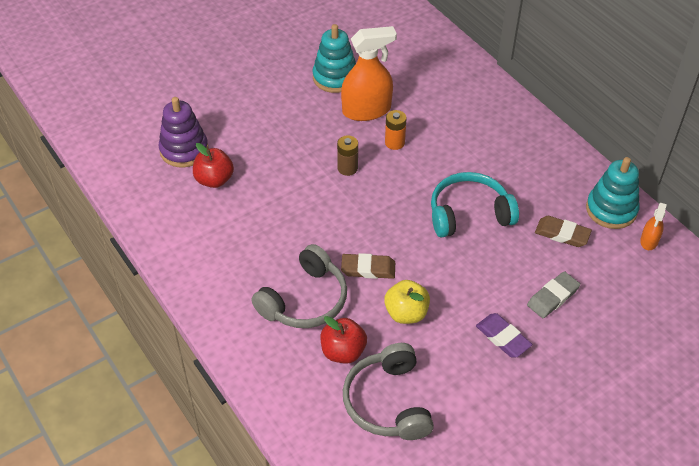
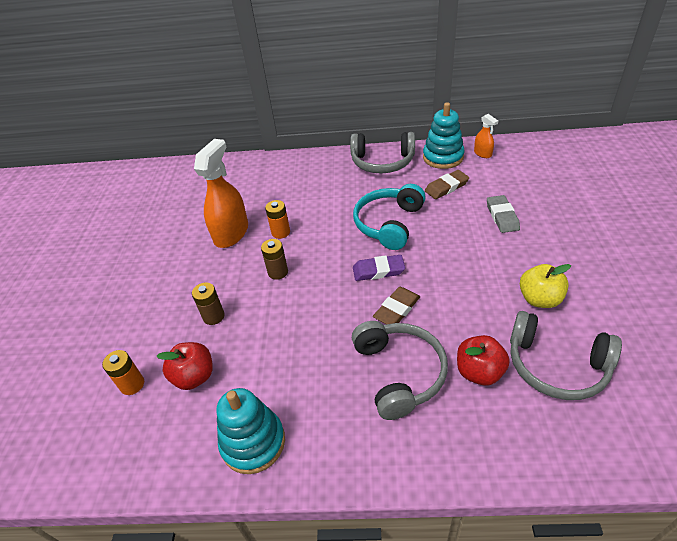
camera: 50 degrees left, 5 degrees down
(184, 150) = (132, 384): purple stacking toy -> orange battery
(273, 156) = (213, 316): none -> brown battery
(335, 77) = (177, 236): turquoise stacking toy -> turquoise stacking toy (253, 442)
(406, 313) = (463, 306): yellow apple -> yellow apple (539, 299)
(503, 338) = (525, 259): purple eraser -> purple eraser (378, 270)
(559, 164) = (382, 162): none -> grey headphones

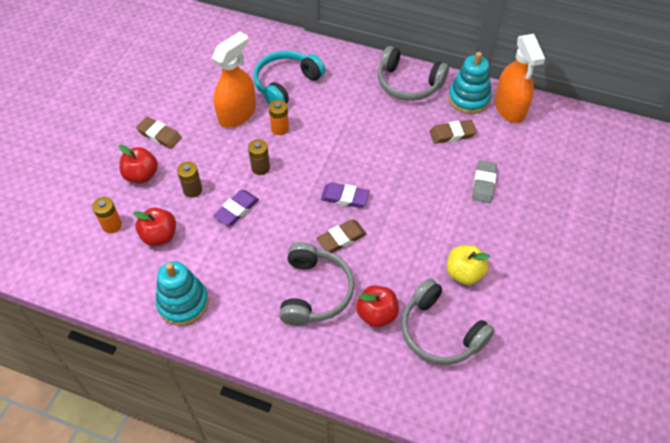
camera: 15 degrees right, 10 degrees up
(150, 321) = (141, 175): none -> red apple
(156, 276) = (159, 135): none -> brown eraser
(271, 319) = (236, 209): none -> purple eraser
(389, 224) = (378, 154): turquoise headphones -> turquoise headphones (286, 84)
(482, 153) = (510, 108): orange spray bottle -> orange spray bottle, size x2.05

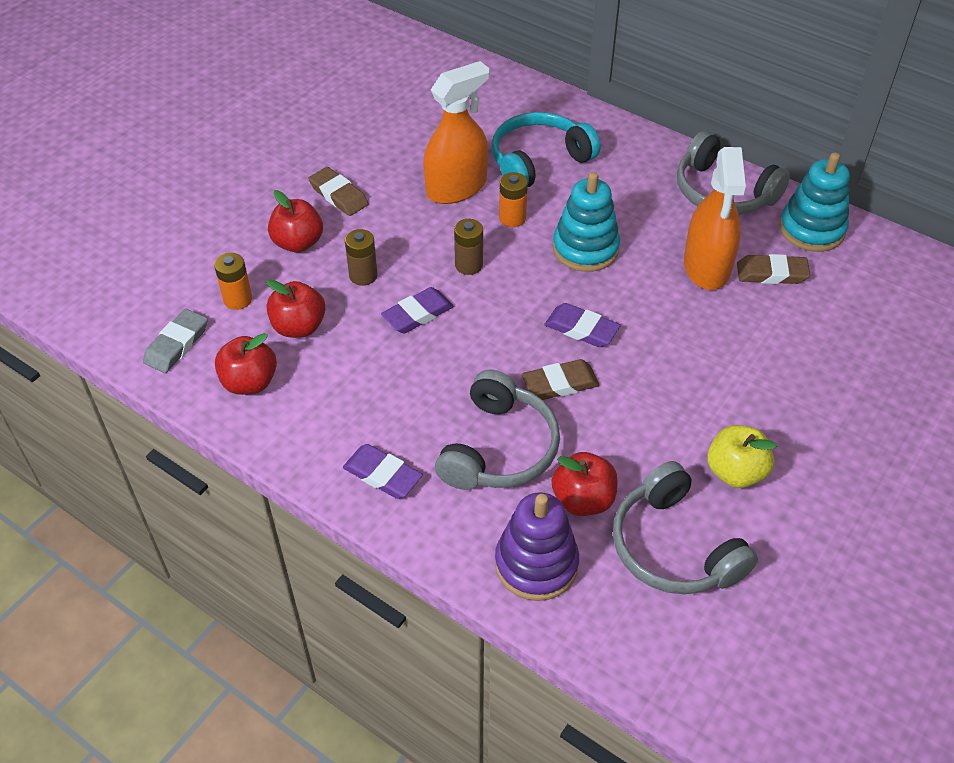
camera: 15 degrees right, 5 degrees down
(137, 283) = (249, 382): none -> red apple
(183, 303) = (305, 422): turquoise stacking toy -> turquoise stacking toy (585, 249)
(245, 328) = (382, 475): none -> purple eraser
(359, 364) = (536, 564): none -> purple stacking toy
(483, 183) = (802, 352): grey eraser -> grey eraser (176, 344)
(510, 108) = (874, 254): orange spray bottle -> orange spray bottle (707, 267)

